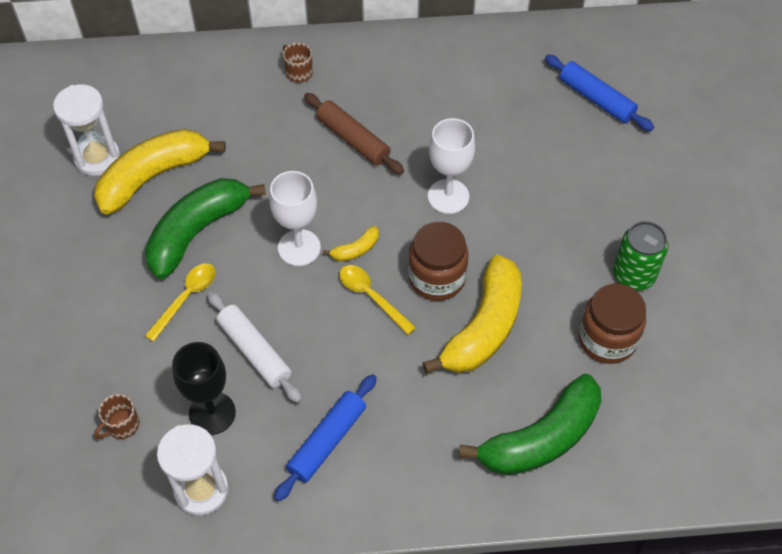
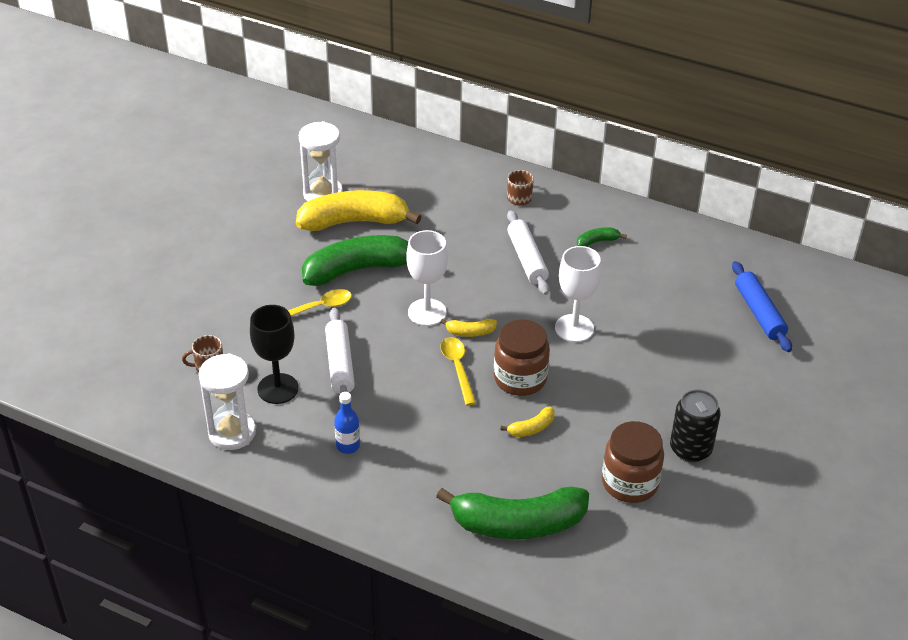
camera: 30 degrees right, 15 degrees down
(327, 441) = (348, 446): blue rolling pin -> blue bottle
(353, 139) = (527, 259): brown rolling pin -> white rolling pin
(405, 88) = (597, 242): none -> green banana
(483, 327) = (531, 428): yellow banana -> yellow banana, size x0.42
(633, 275) = (690, 449): green can -> black can

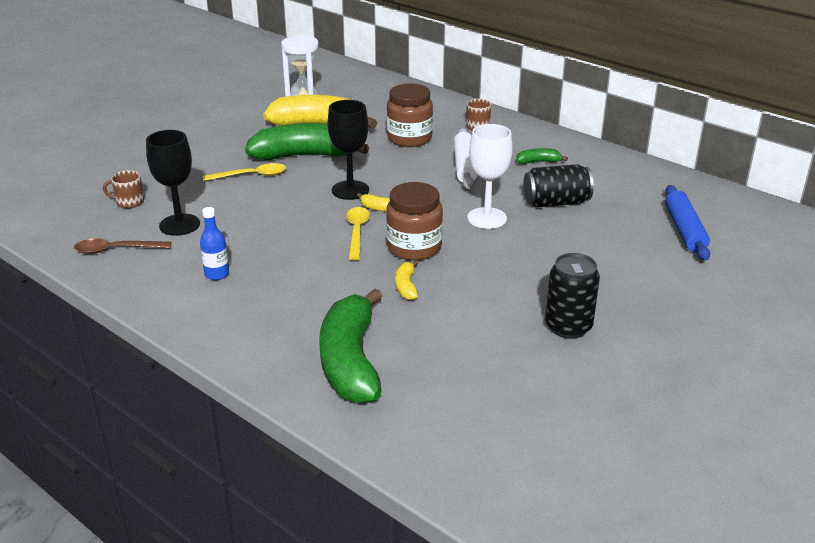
camera: 15 degrees right, 10 degrees down
(232, 433) = (116, 250): white hourglass -> brown spoon
(340, 364) = (247, 215): white rolling pin -> none
(427, 312) = (350, 190): white goblet -> black goblet
(518, 524) = (351, 361): green banana -> green banana turned 75 degrees clockwise
(531, 428) = (406, 286): yellow banana -> yellow banana turned 105 degrees clockwise
(630, 483) = (489, 345): brown jar -> brown jar (409, 138)
(632, 296) = (556, 202): none -> black can

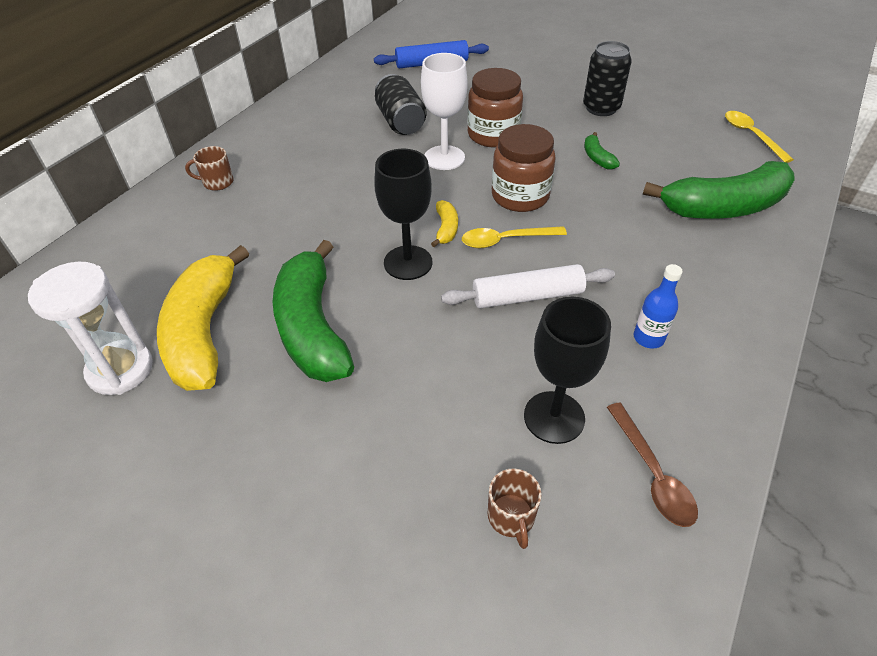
camera: 100 degrees left, 15 degrees up
(251, 176) = (386, 374): yellow spoon -> yellow spoon (751, 135)
(406, 286) = (591, 192): yellow banana -> none
(409, 138) = (253, 233): brown jar -> brown jar (493, 135)
(464, 166) = (328, 182): white rolling pin -> white rolling pin (527, 296)
(538, 162) = (313, 135): green banana -> green banana (597, 158)

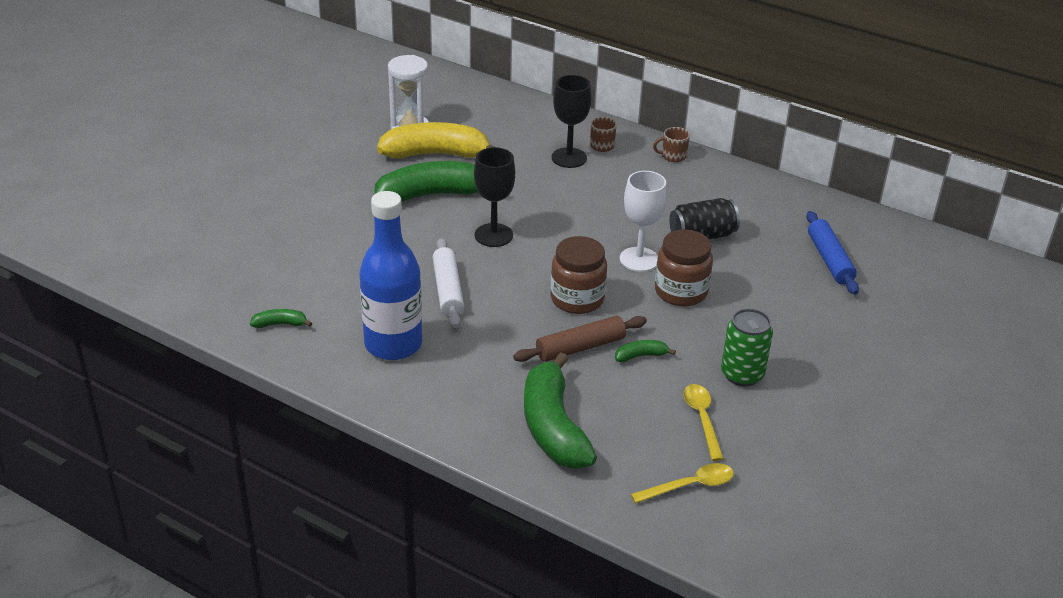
camera: 90 degrees right, 10 degrees down
(446, 229) = (534, 255): yellow banana -> none
(505, 240) = (516, 285): yellow spoon -> yellow spoon (702, 419)
(511, 517) = (269, 266): brown mug -> brown mug (673, 156)
(554, 417) = (333, 289): black goblet -> black goblet (569, 158)
(598, 193) = (580, 347): none -> brown rolling pin
(601, 108) = (742, 374): black can -> green can
(648, 338) = (393, 344): blue bottle -> blue bottle, size x2.37
(652, 474) = (280, 324): brown spoon -> green banana

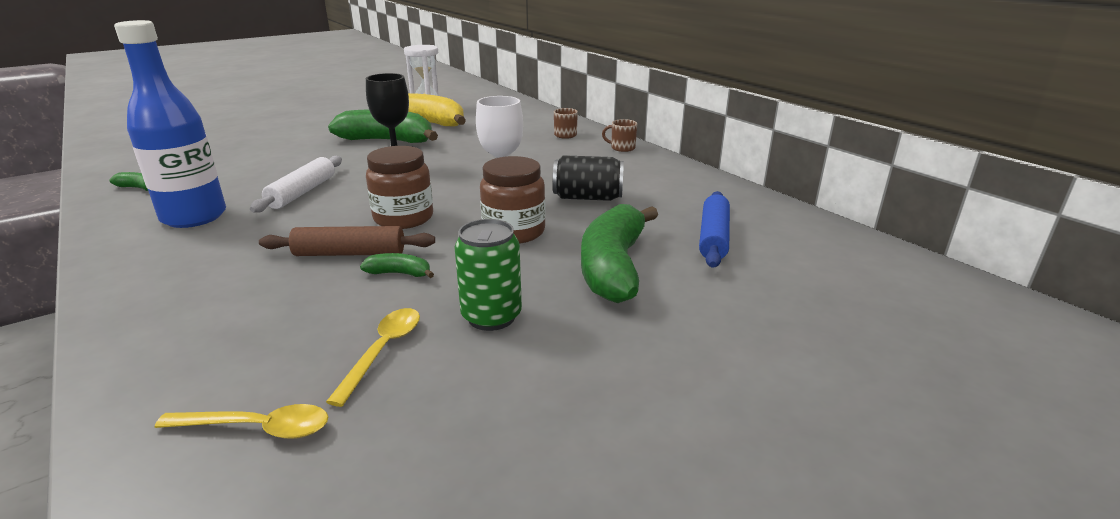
camera: 25 degrees right, 10 degrees down
(553, 427) = (211, 314): green banana -> green banana (613, 267)
(569, 158) = (528, 137): black goblet -> none

